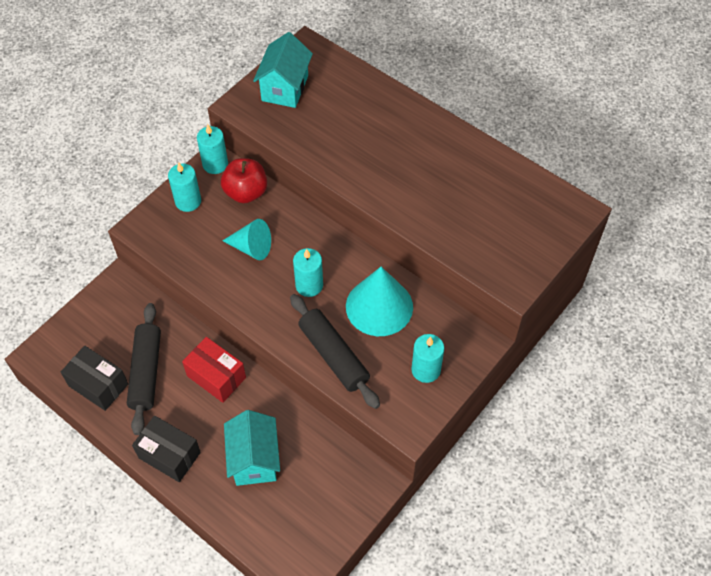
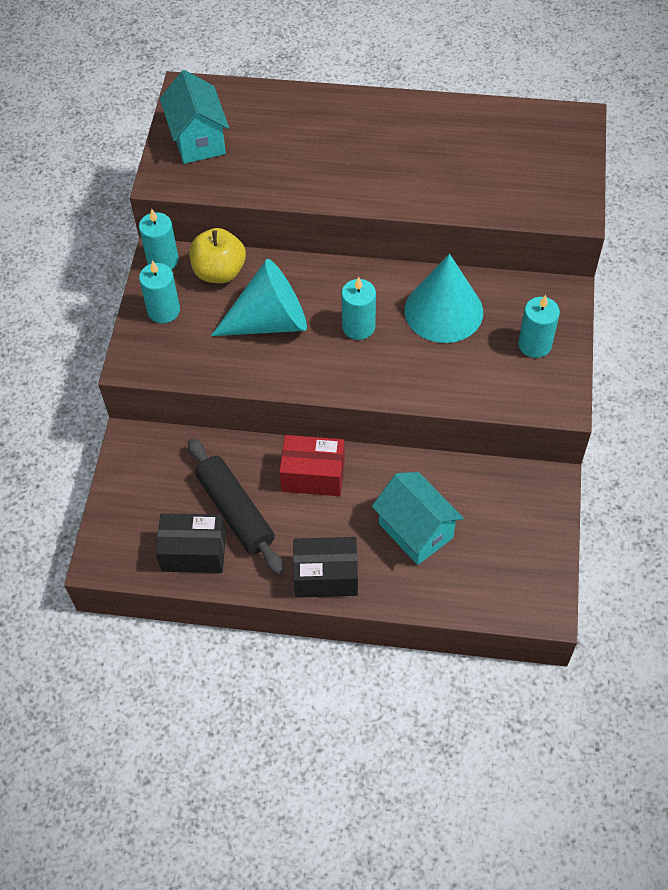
camera: 30 degrees left, 0 degrees up
(246, 192) = (219, 272): red apple -> yellow apple
(251, 247) = (269, 321): turquoise cone -> turquoise cone, size x1.59
(333, 355) = (436, 379): black rolling pin -> none

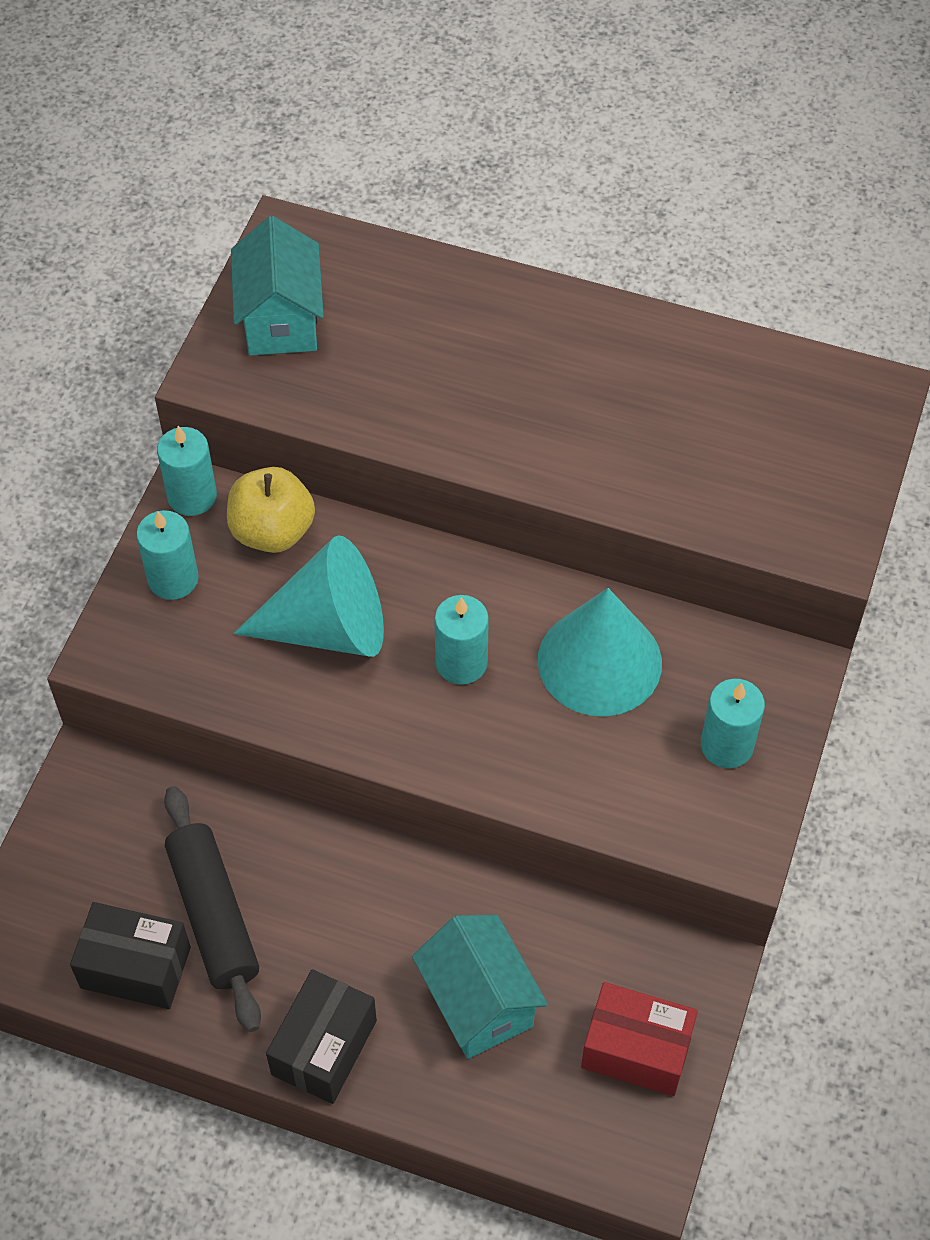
camera: 10 degrees right, 0 degrees up
(313, 475) = (345, 881): red box -> red box (636, 1050)
(326, 576) = (324, 1047): black box -> black box turned 75 degrees counterclockwise

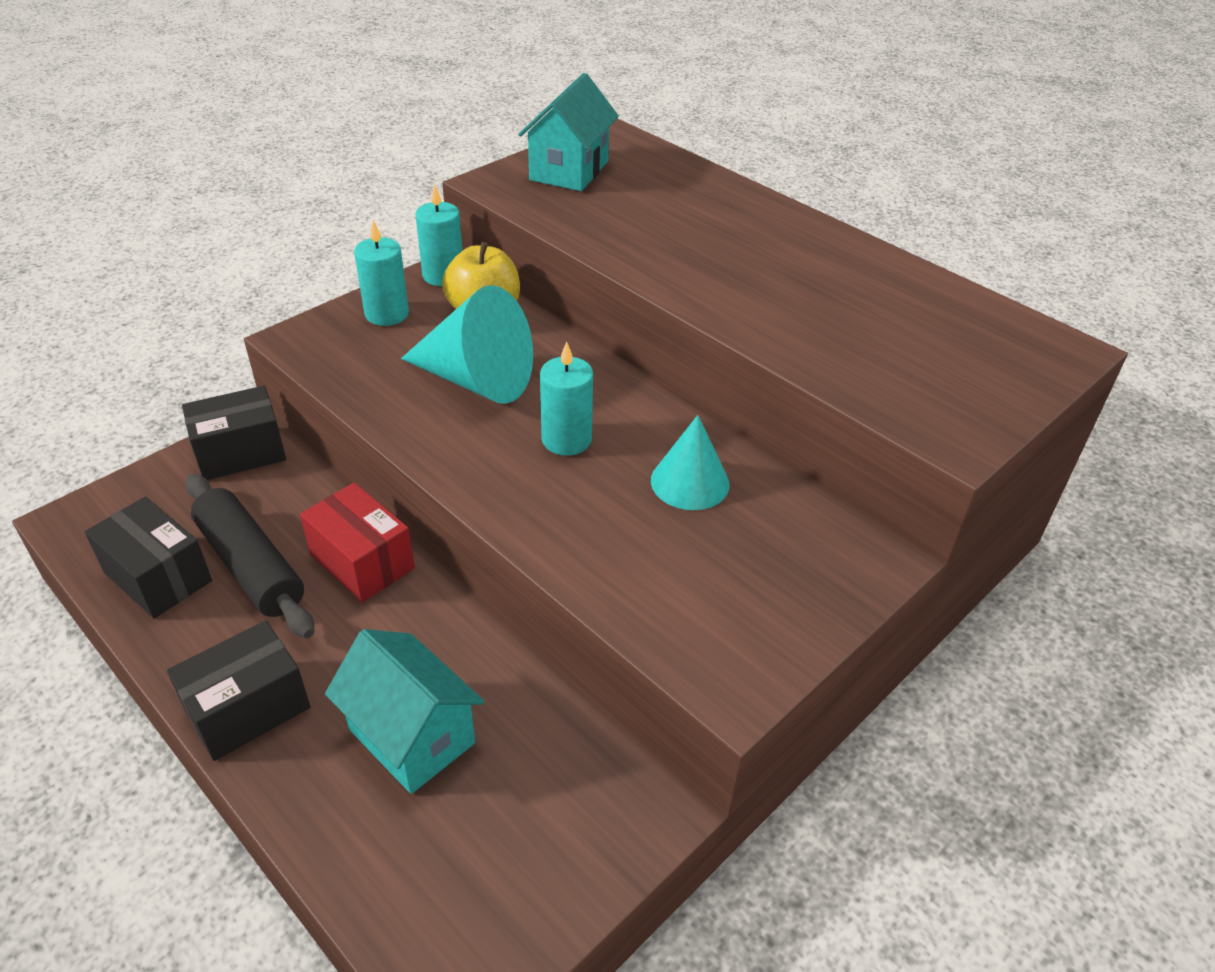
camera: 25 degrees right, 15 degrees down
(97, 796) = (240, 452): none -> black box
(214, 914) = (251, 566): black rolling pin -> black rolling pin turned 45 degrees counterclockwise
(479, 1003) = (412, 736): turquoise house -> turquoise house turned 45 degrees counterclockwise
(599, 661) = (690, 482): turquoise cone -> turquoise cone, size x0.63
(636, 1050) = (532, 855): red box -> red box (362, 561)
(726, 745) = (772, 590): turquoise candle -> none

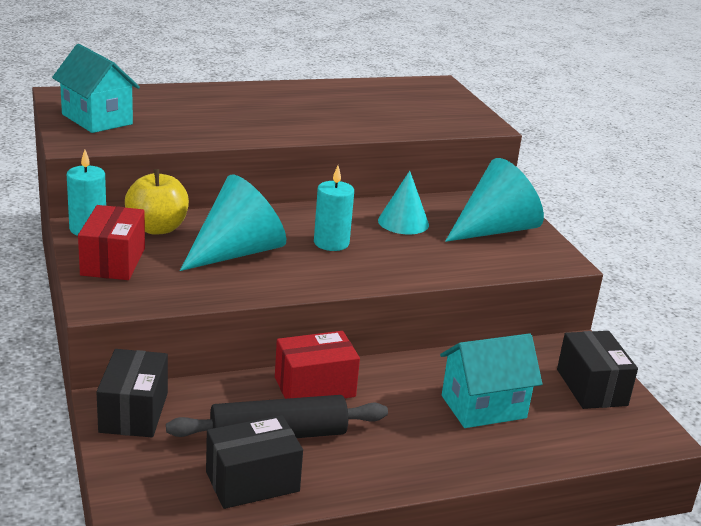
camera: 65 degrees left, 15 degrees down
(248, 709) = (420, 465): black box -> black box (591, 387)
(387, 314) = (113, 261): turquoise candle -> red box
(764, 580) = (494, 230): none -> turquoise cone

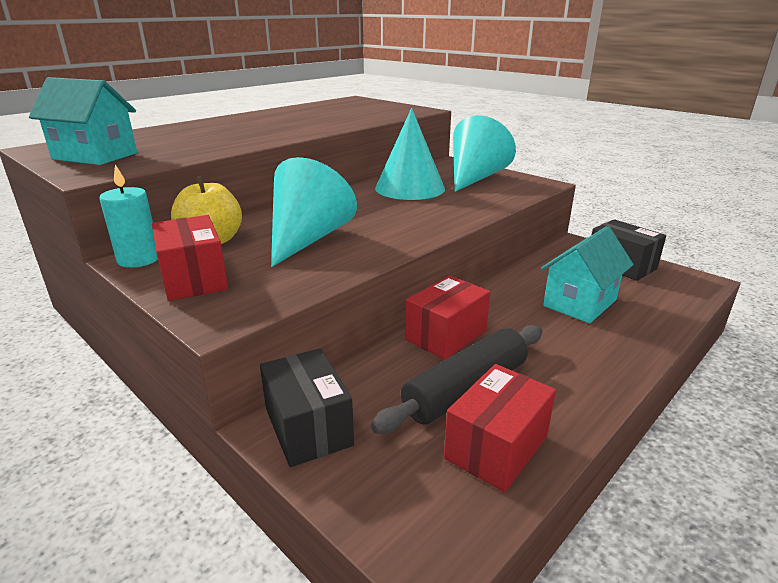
camera: 25 degrees left, 0 degrees up
(252, 482) = (496, 447): black box -> red box
(331, 243) = (376, 213): turquoise candle -> none
(403, 222) = (410, 188): turquoise cone -> turquoise cone, size x1.59

